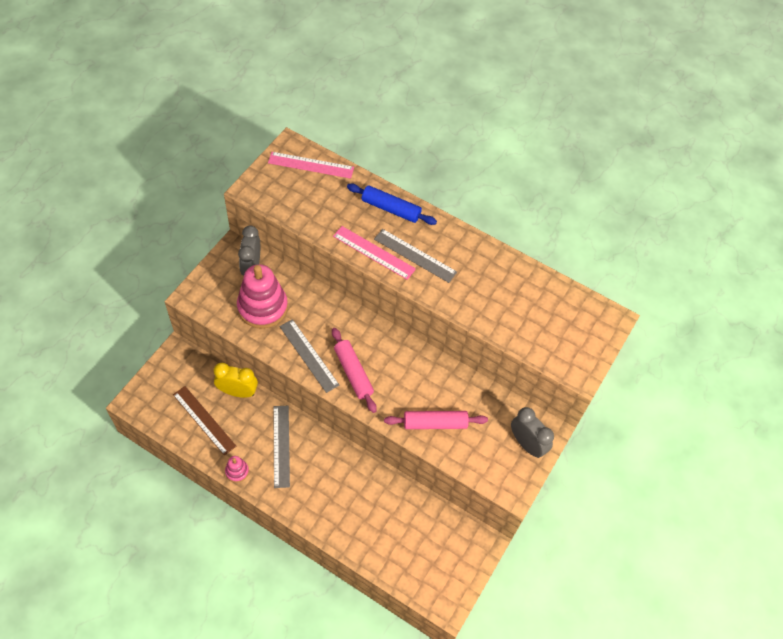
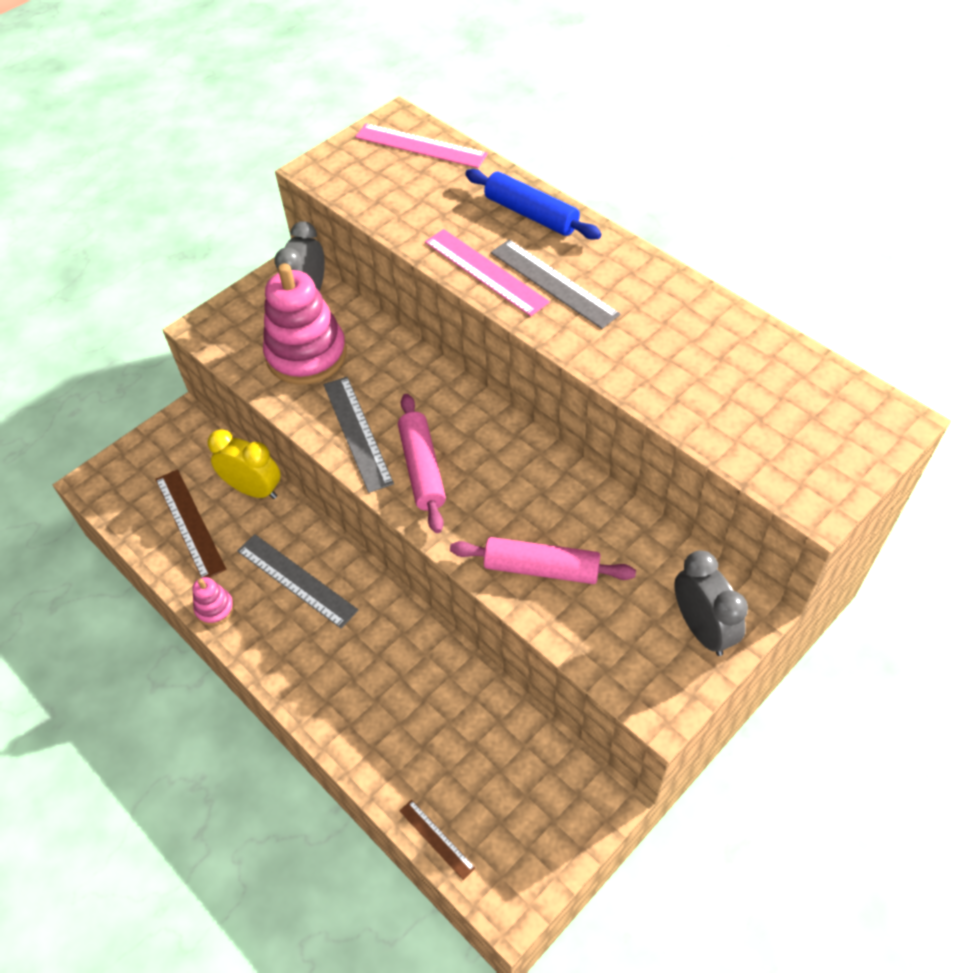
camera: 20 degrees right, 5 degrees down
(281, 446) = (296, 580): grey ruler -> grey ruler turned 60 degrees counterclockwise
(401, 580) = (436, 839): none -> brown ruler

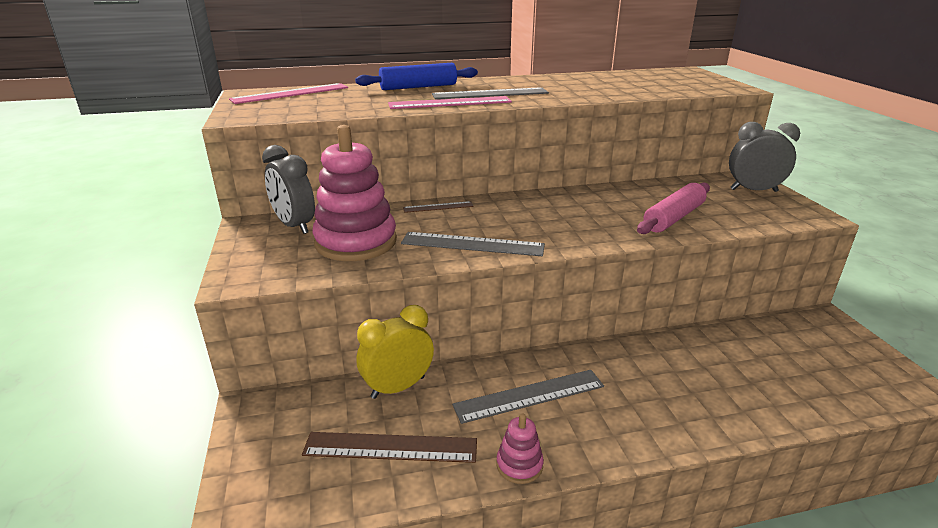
camera: 60 degrees left, 25 degrees down
(422, 469) = (540, 231): pink rolling pin -> none
(436, 839) = (849, 405): brown ruler -> brown ruler (438, 207)

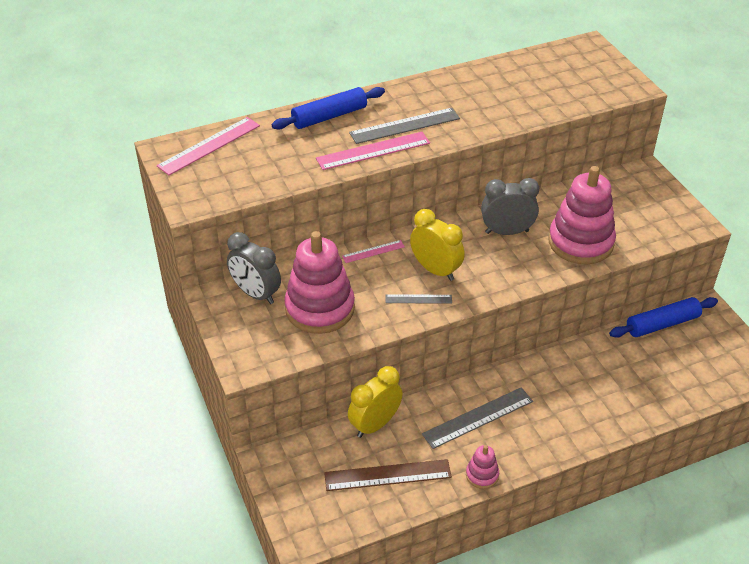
camera: 10 degrees left, 15 degrees up
(438, 207) = (373, 251): brown ruler -> pink ruler
(472, 244) = (418, 299): grey ruler -> grey ruler, size x0.56
(501, 225) = (435, 270): none -> yellow clock
(674, 218) = (580, 242): pink rolling pin -> pink stacking toy
(753, 190) = (649, 192): grey clock -> grey clock (507, 232)
(771, 328) = (662, 324): none -> blue rolling pin

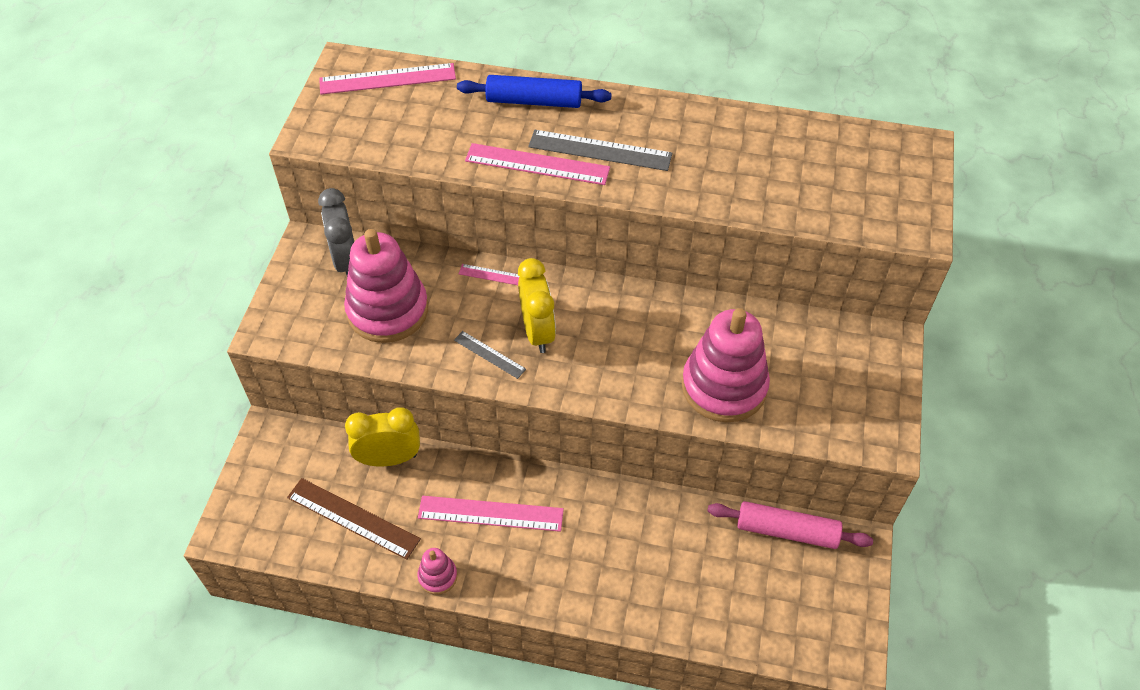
camera: 35 degrees right, 10 degrees up
(478, 418) = (490, 514): grey ruler -> pink ruler
(507, 232) = (655, 329): grey clock -> none
(662, 324) = (787, 531): blue rolling pin -> pink rolling pin

